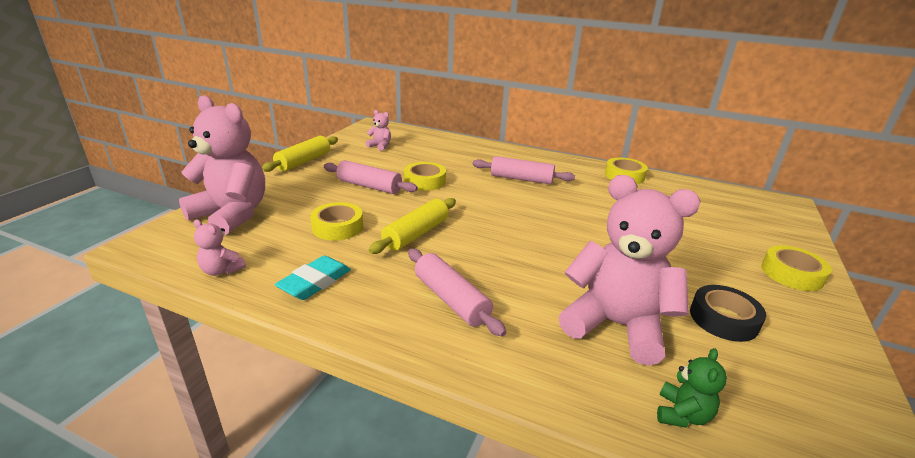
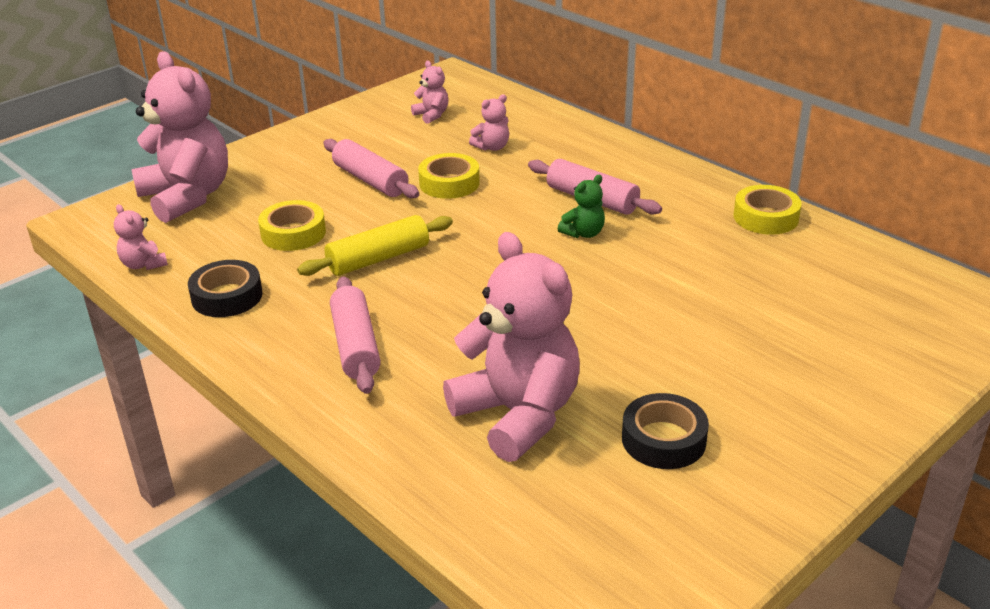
camera: 25 degrees right, 5 degrees up
(303, 161) = (313, 129): yellow rolling pin -> none
(315, 282) = (227, 296): turquoise eraser -> black tape
(434, 159) = (492, 147): none -> pink teddy bear
(682, 414) = (494, 513): green teddy bear -> green teddy bear (583, 233)
(792, 274) = (844, 410): yellow tape -> none

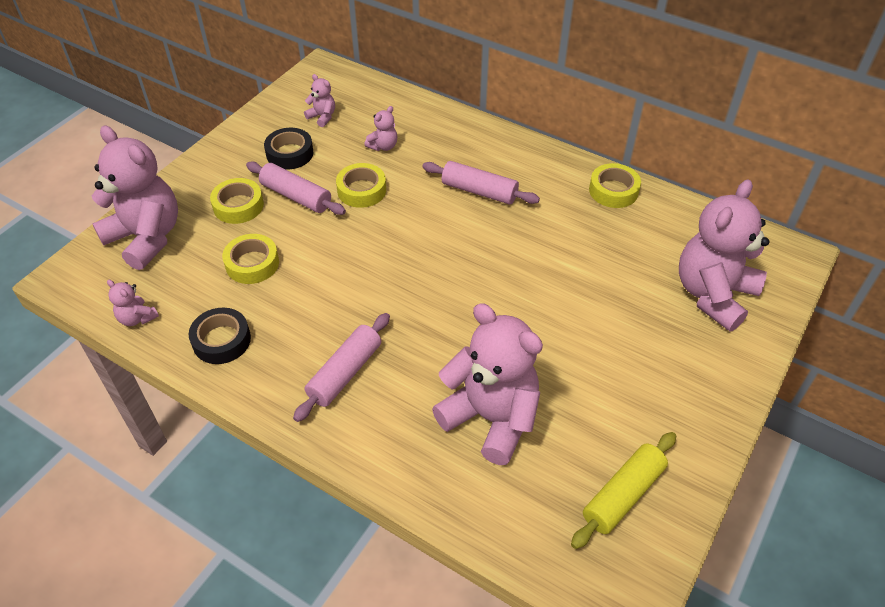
camera: 15 degrees left, 15 degrees up
(301, 181) = (238, 206): none -> yellow tape
(356, 346) = (345, 373): pink rolling pin -> pink rolling pin turned 60 degrees clockwise
(378, 259) = (332, 280): yellow rolling pin -> yellow rolling pin (623, 495)
(583, 233) = (483, 228): green teddy bear -> none
(663, 439) = (602, 420): black tape -> black tape (290, 153)
(865, 334) = (713, 295): none -> pink teddy bear

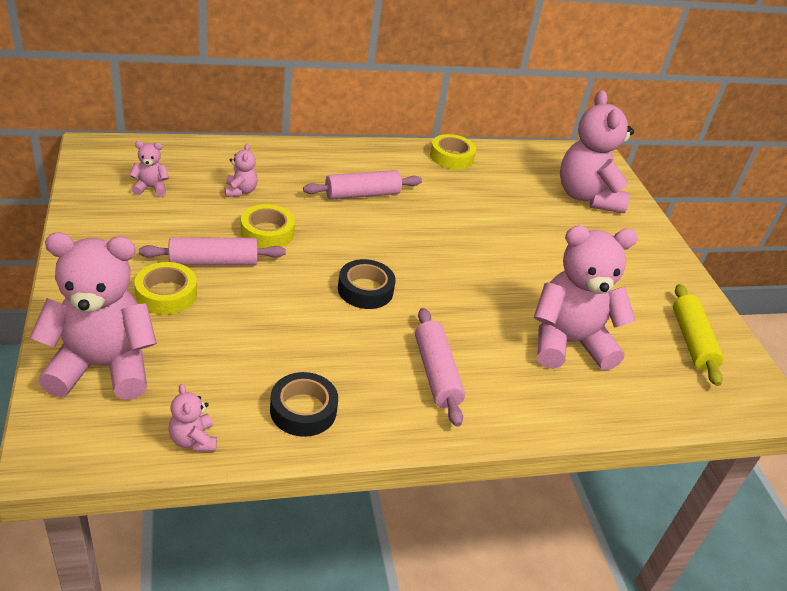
camera: 50 degrees left, 10 degrees down
(137, 318) = (193, 440): pink teddy bear -> pink teddy bear turned 75 degrees clockwise
(252, 264) = (246, 335): yellow tape -> none
(290, 153) = (159, 230): black tape -> black tape (365, 290)

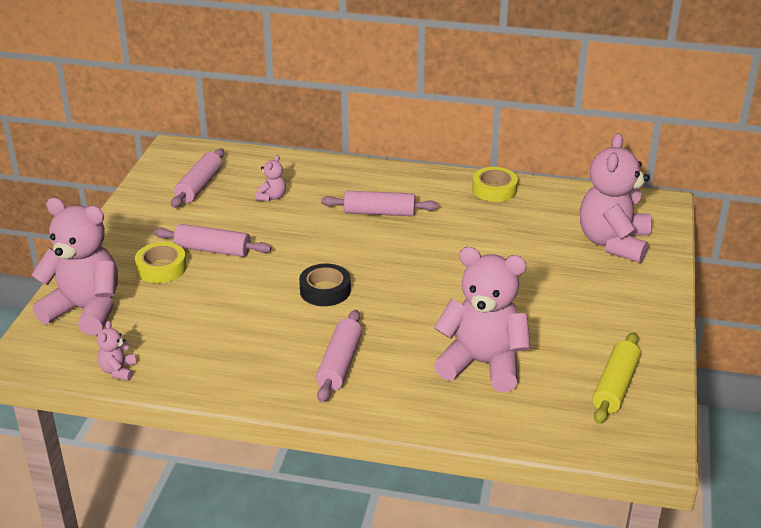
camera: 30 degrees right, 5 degrees down
(151, 188) = (199, 186): pink teddy bear -> pink rolling pin
(267, 232) = (272, 233): yellow tape -> none
(303, 410) = (211, 368): black tape -> none

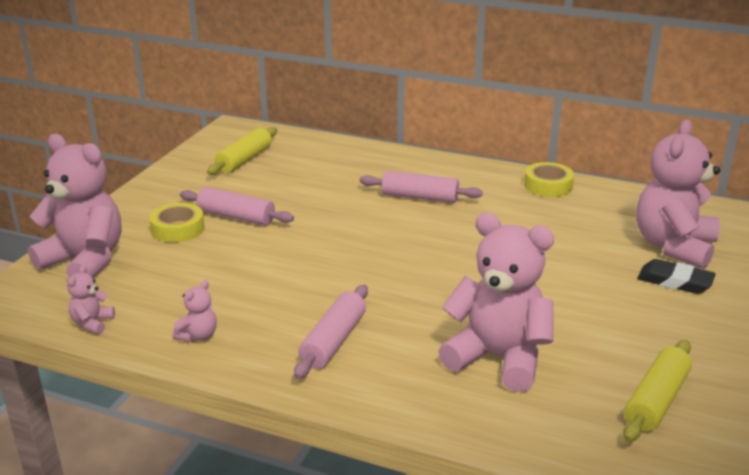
camera: 10 degrees right, 5 degrees down
(199, 186) = (244, 160): pink rolling pin -> yellow rolling pin
(271, 197) = (313, 174): pink teddy bear -> pink teddy bear (198, 336)
(325, 290) = (340, 265): black tape -> none
(618, 277) = (674, 281): none -> black eraser

